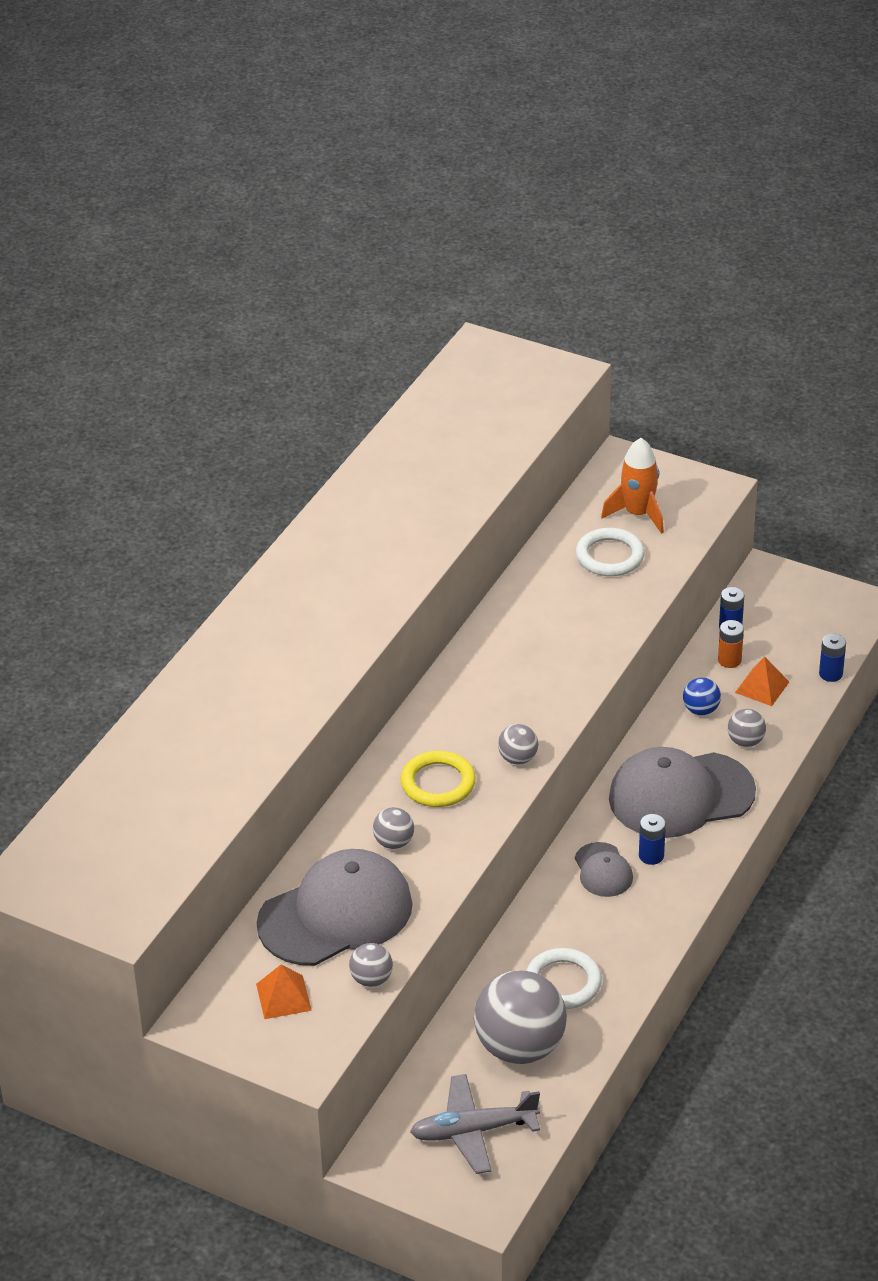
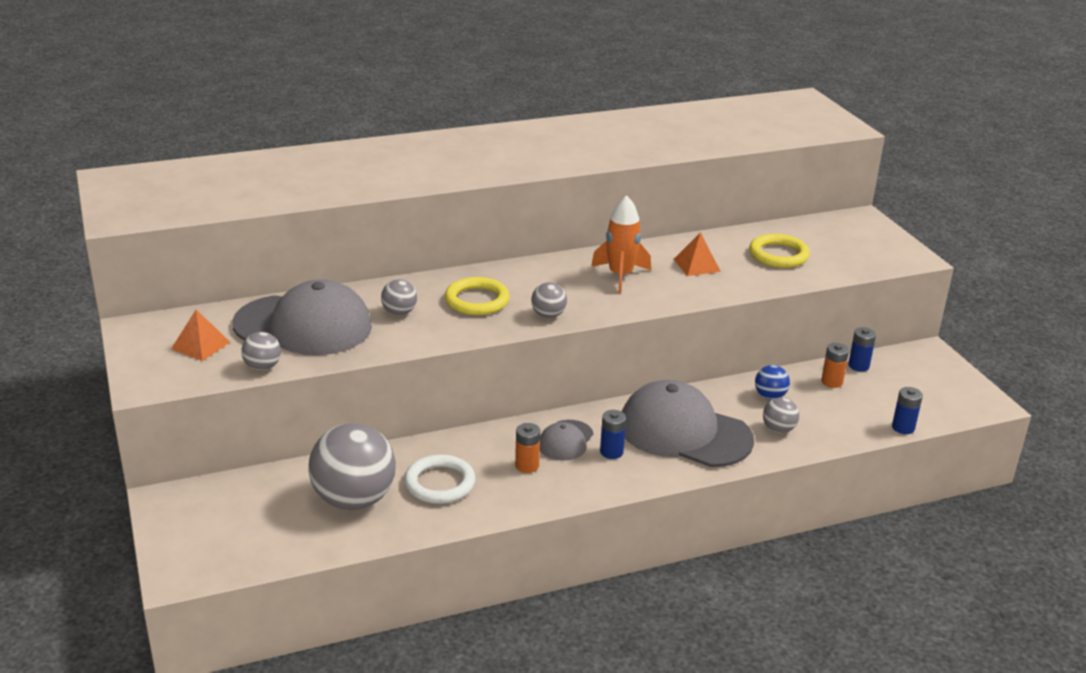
camera: 40 degrees right, 10 degrees down
(473, 1131) = (247, 525): grey plane -> none
(605, 916) = (527, 466): none -> orange battery
(609, 556) = (778, 255): white ring -> yellow ring
(638, 514) = (832, 245): orange rocket -> orange rocket (620, 276)
(762, 687) = (836, 407): orange pyramid -> orange pyramid (696, 265)

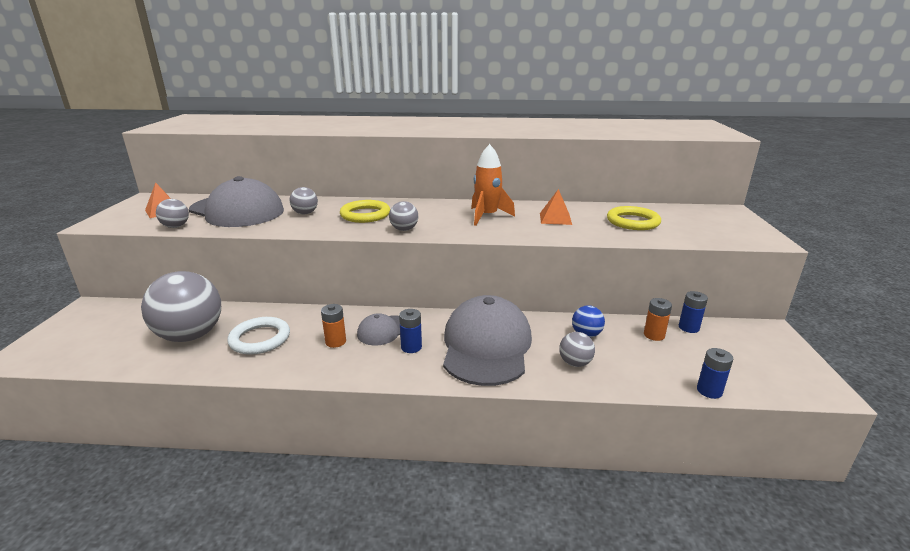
camera: 25 degrees right, 5 degrees down
(684, 432) = (486, 346): grey cap -> grey cap turned 45 degrees clockwise

